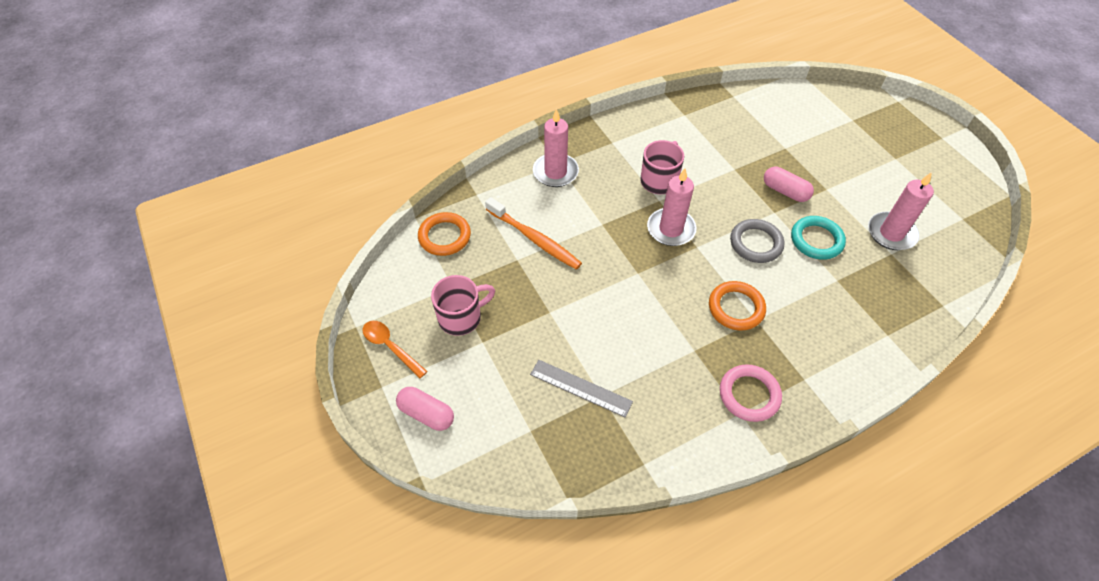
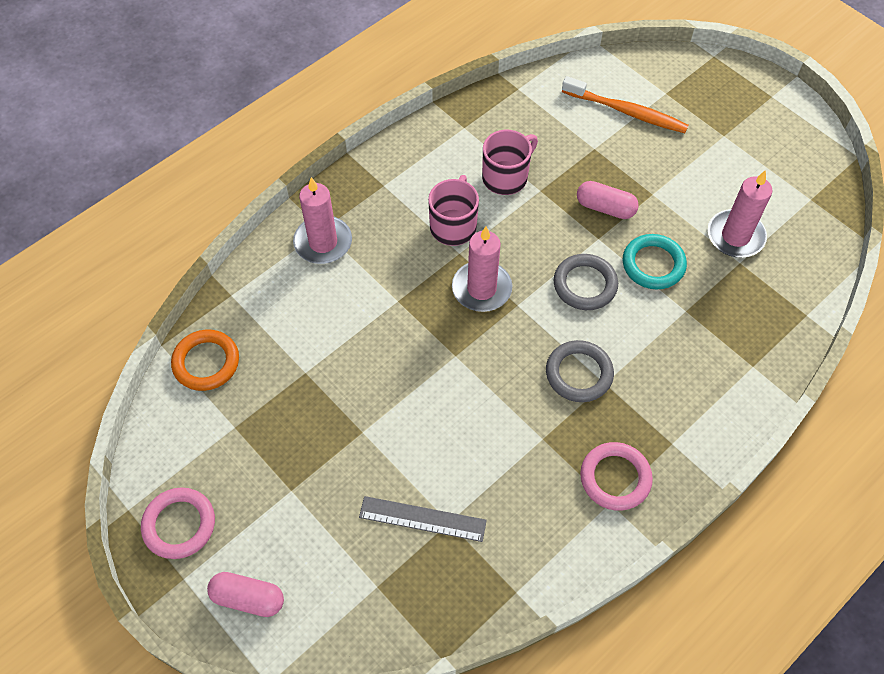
camera: 15 degrees left, 5 degrees up
(390, 346) = (179, 525): orange spoon -> pink ring
(461, 317) = (256, 465): pink mug -> pink mug (506, 177)
(534, 239) = (320, 340): orange toothbrush -> orange toothbrush (626, 112)
(736, 308) = (579, 373): orange ring -> grey ring

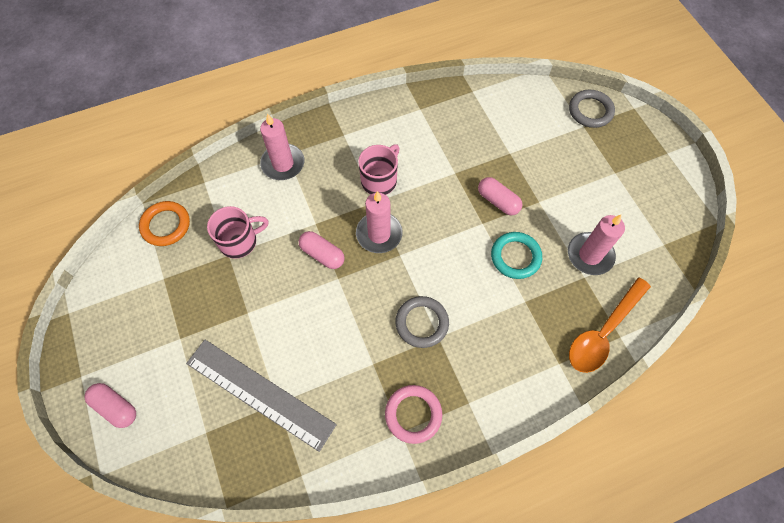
camera: 20 degrees right, 5 degrees up
(179, 525) = (95, 336): pink ring -> none
(422, 519) = (259, 394): grey ruler -> grey ruler, size x1.70
(423, 334) = (322, 254): none -> pink capsule
(506, 177) = (434, 155): pink mug -> pink mug (239, 241)
(585, 285) = (456, 256): grey ring -> grey ring (590, 111)
(626, 112) = (546, 132): orange toothbrush -> none
(786, 316) = (603, 332): none -> orange spoon

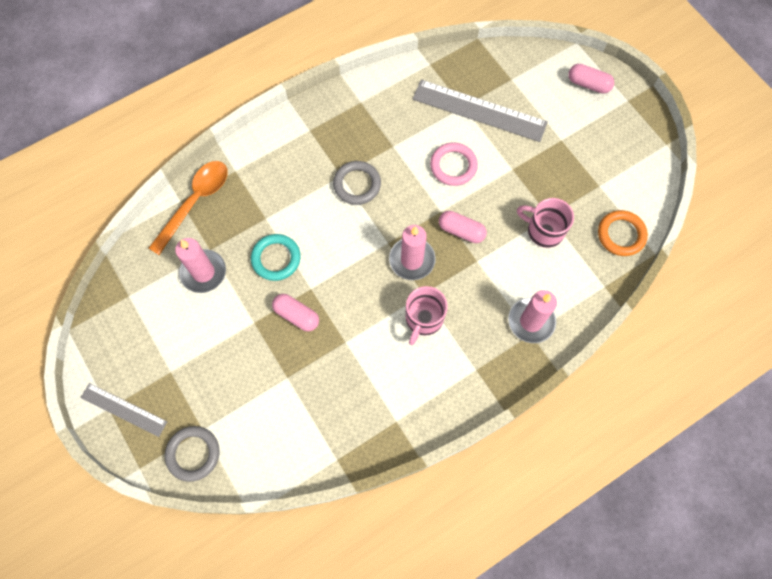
camera: 170 degrees right, 5 degrees up
(239, 241) = (544, 230): pink mug -> pink mug turned 60 degrees clockwise
(413, 414) = (353, 115): pink ring -> pink ring (453, 166)
(653, 150) = (124, 409): none -> grey ruler

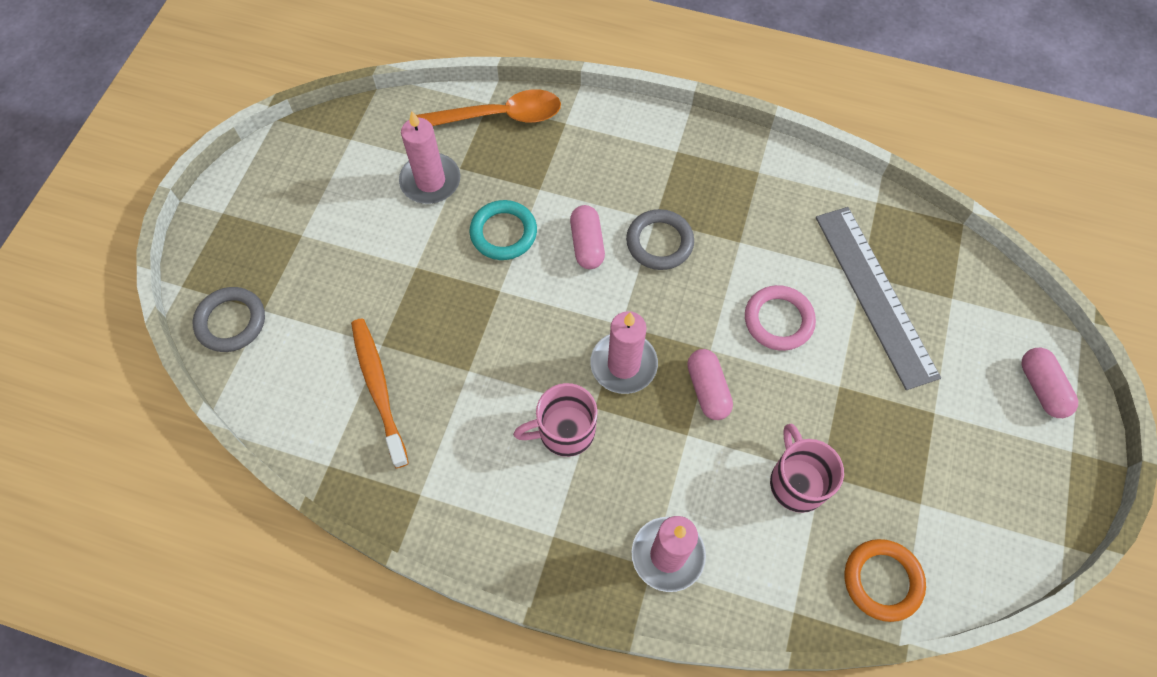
camera: 50 degrees right, 5 degrees down
(124, 409) = (231, 226): grey ruler -> none
(296, 315) = (457, 300): pink capsule -> pink capsule (587, 244)
(313, 398) = (379, 388): none -> orange toothbrush

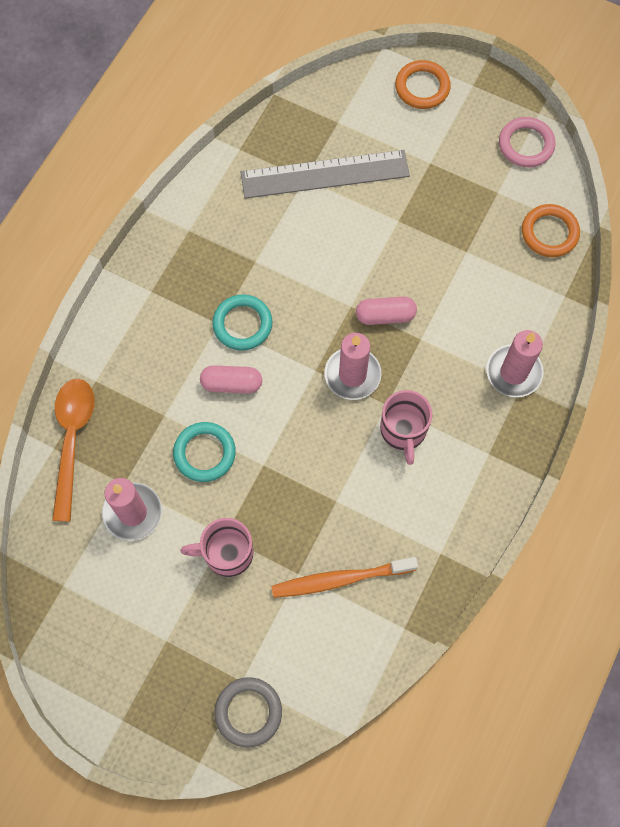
camera: 80 degrees left, 5 degrees up
(659, 242) = (242, 324): grey ring -> turquoise ring
(778, 320) = (334, 249): pink ring -> pink ring (526, 145)
(797, 482) = (470, 270): pink mug -> pink mug (227, 553)
(1041, 388) = (422, 87): pink capsule -> orange ring

